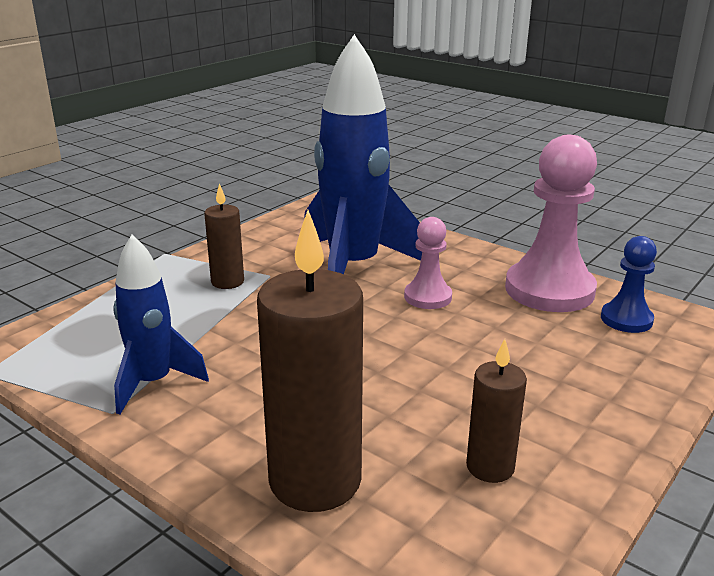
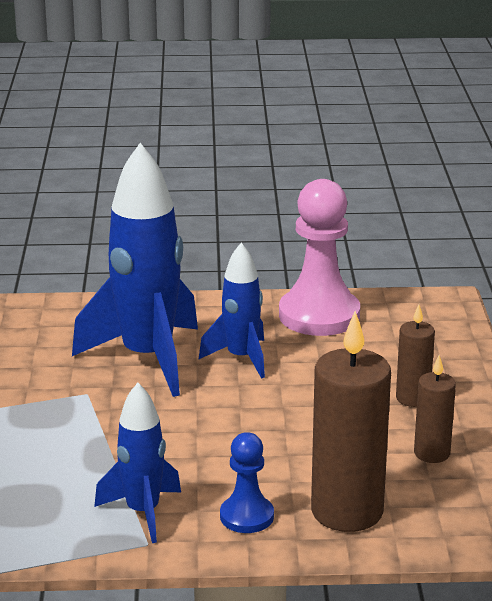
camera: 40 degrees left, 0 degrees up
(227, 282) = (61, 414): brown candle -> brown candle (412, 398)
(428, 297) = (241, 358): pink pawn -> blue rocket
(626, 319) = (395, 318): blue pawn -> blue pawn (247, 516)

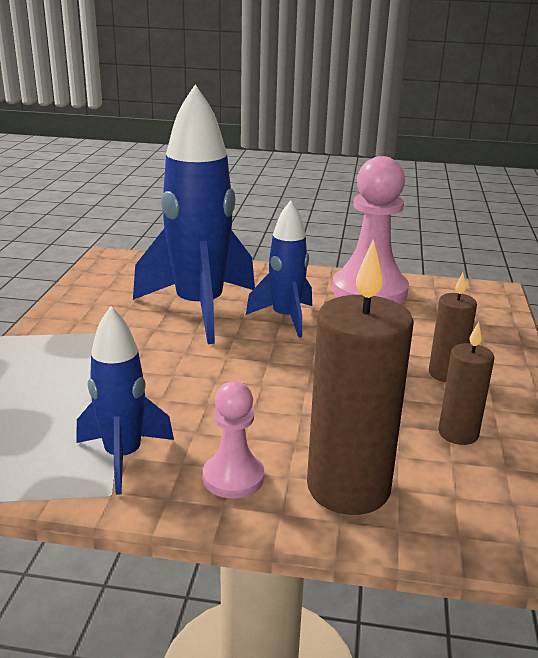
camera: 10 degrees right, 0 degrees up
(247, 516) = (233, 477): blue pawn -> pink pawn

